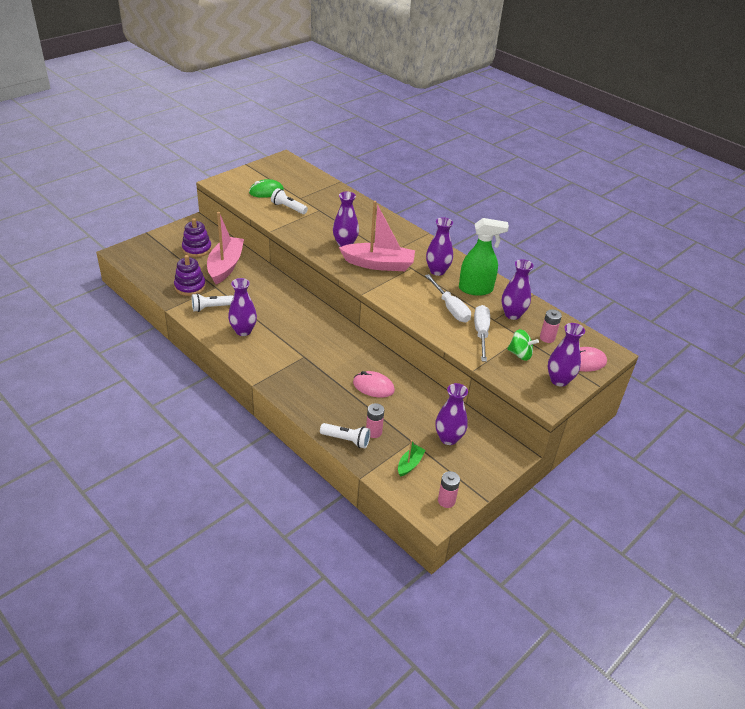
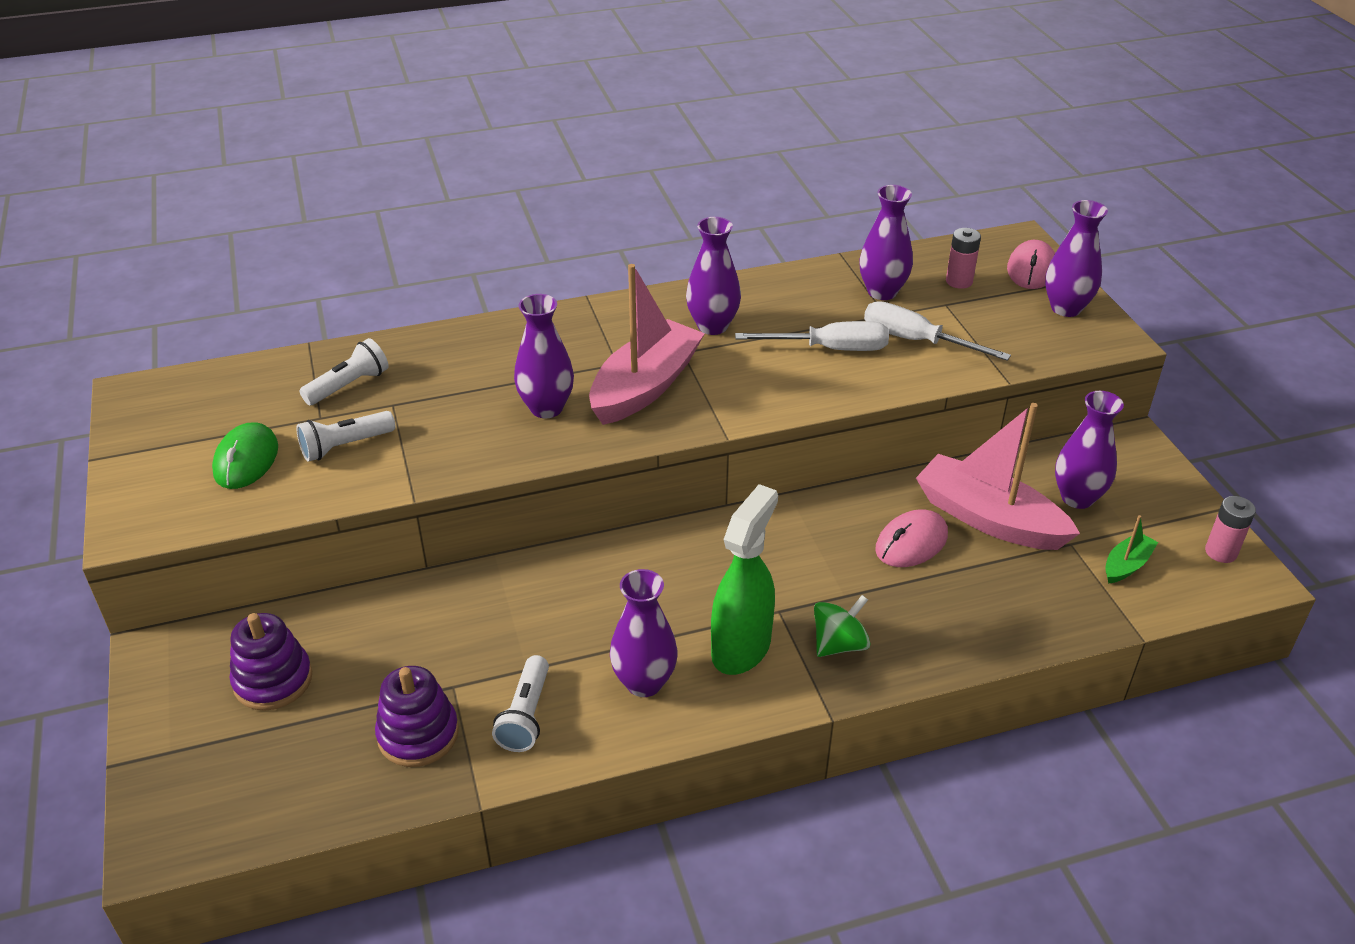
camera: 60 degrees left, 0 degrees up
(225, 266) = (384, 646): pink boat -> pink boat (989, 519)
(346, 440) = (1042, 626): white flashlight -> white flashlight (349, 385)
(374, 432) = (1032, 583): pink battery -> none
(410, 464) = (1126, 565): green boat -> green boat turned 75 degrees clockwise
(476, 289) = (792, 303): green spray bottle -> green spray bottle (741, 647)
(520, 354) = (988, 321): green spinning top -> green spinning top (839, 644)

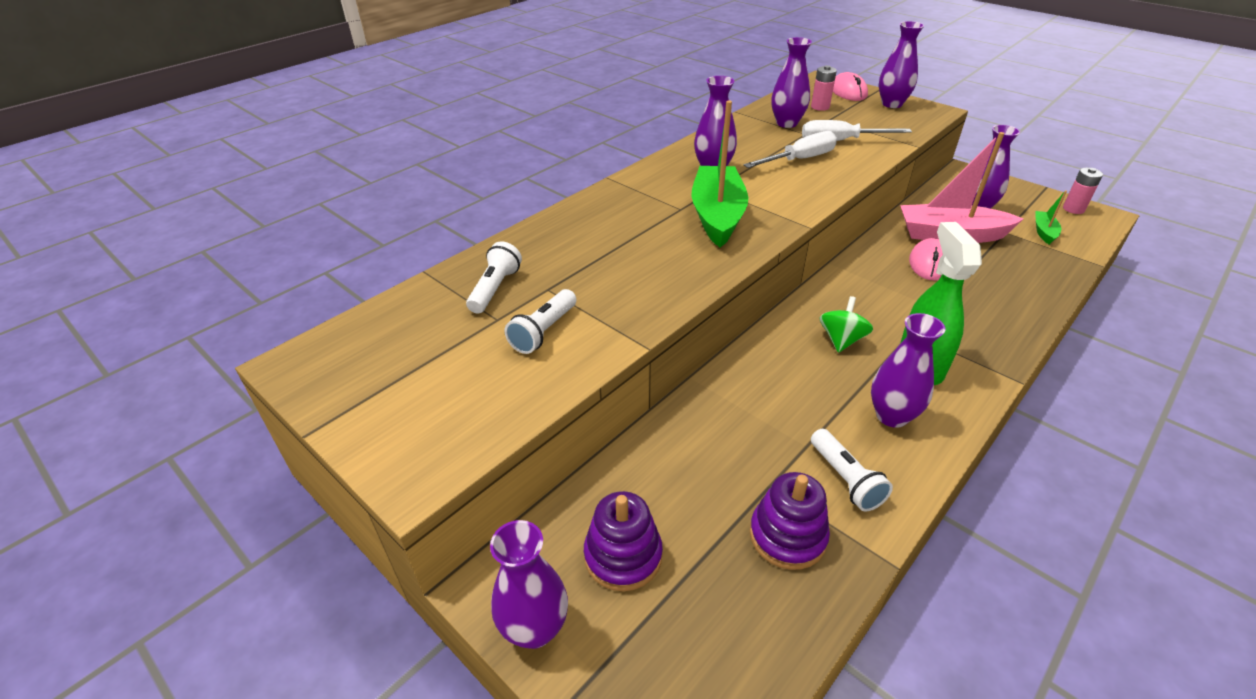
camera: 30 degrees left, 0 degrees up
(246, 460) = (467, 375): green mouse -> none
(546, 408) = (668, 251): purple vase -> purple vase (535, 628)
(645, 387) = (717, 216): pink boat -> green boat
(839, 644) = (969, 337): green spinning top -> green spinning top (841, 340)

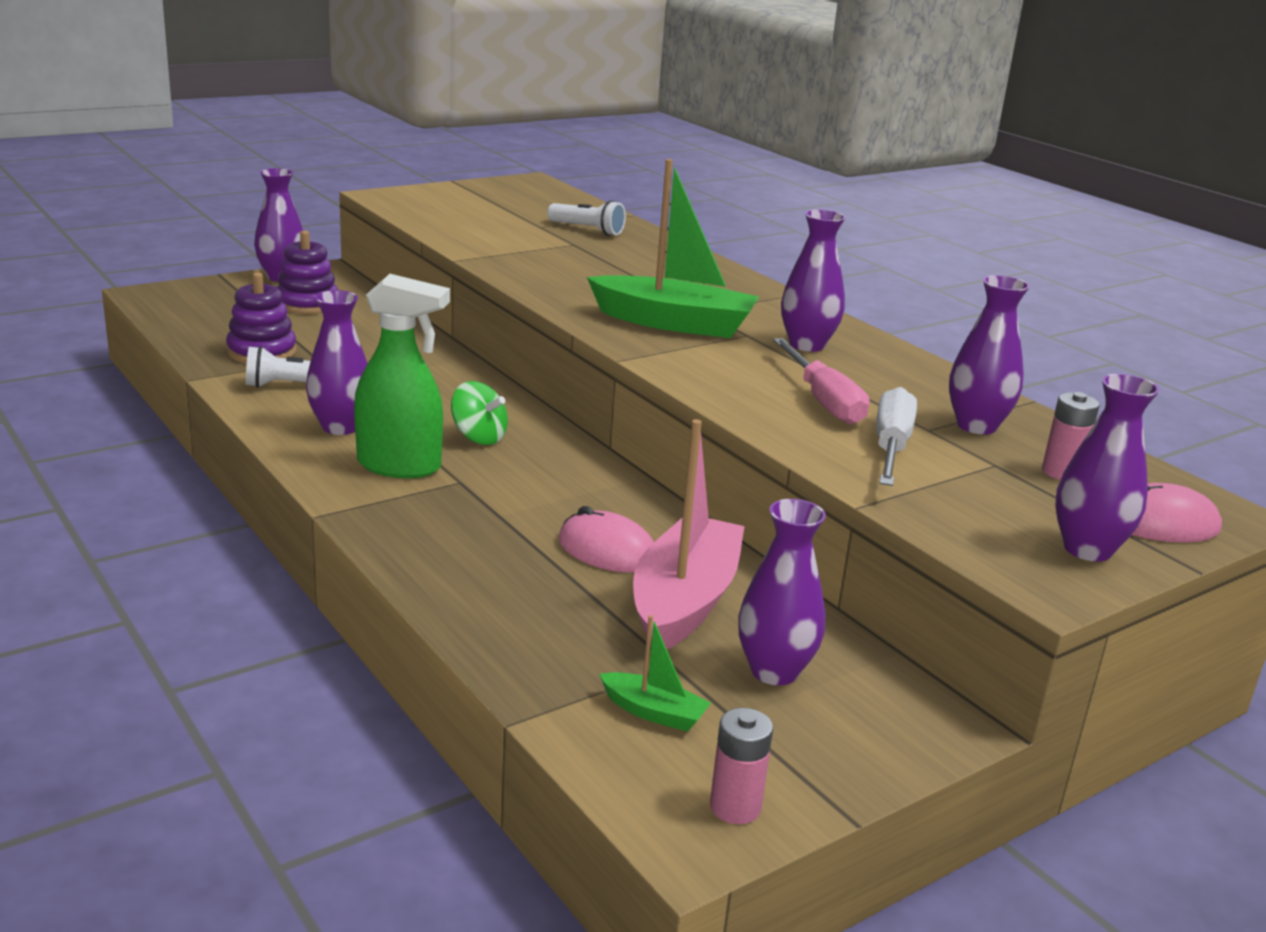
camera: 100 degrees right, 15 degrees down
(544, 331) = (509, 236): white flashlight -> none
(799, 160) = (823, 401): white screwdriver -> pink screwdriver

